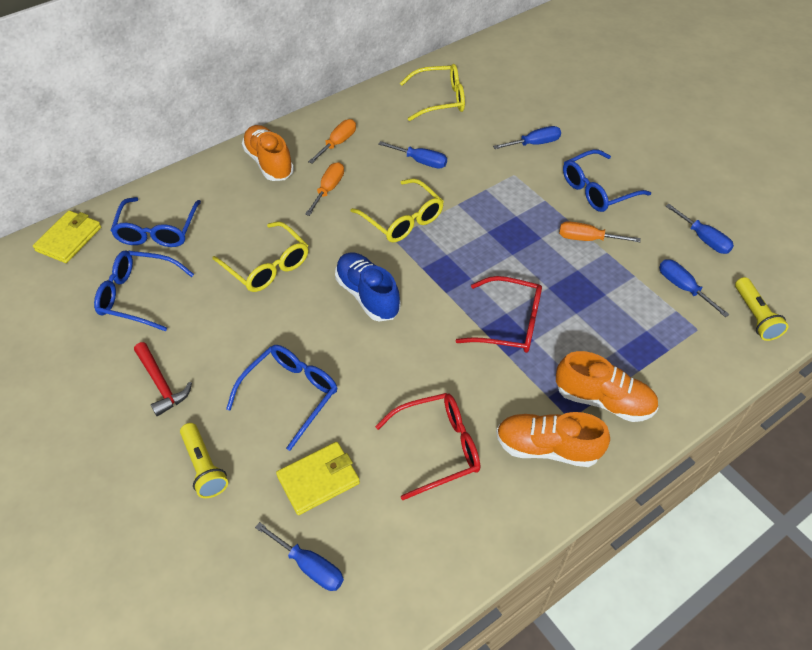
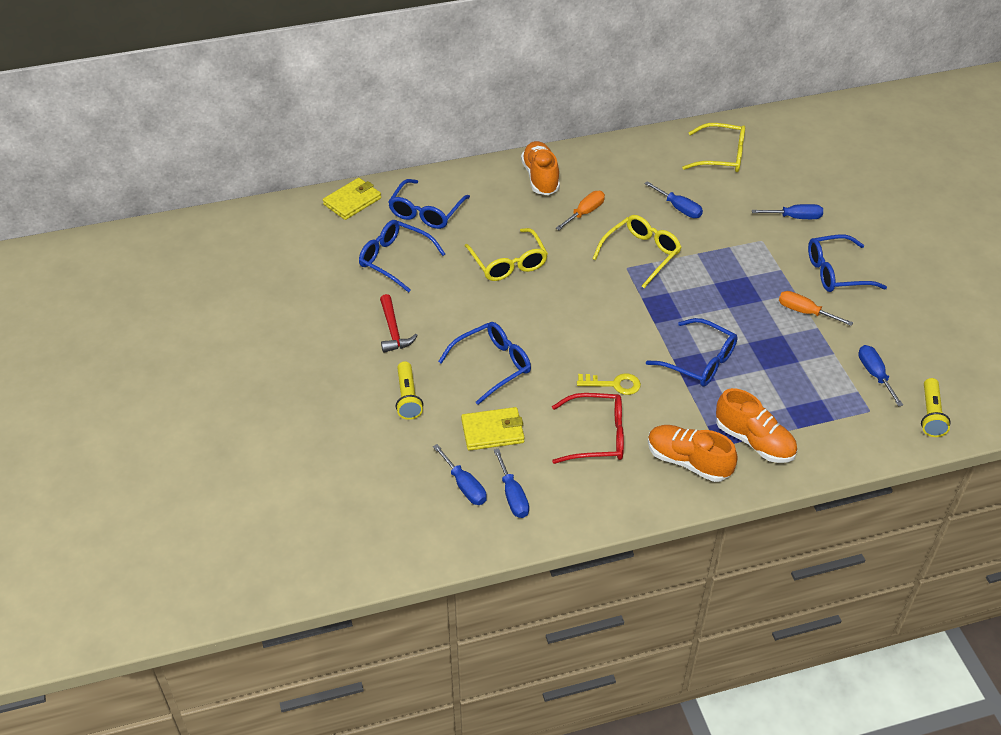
camera: 20 degrees right, 5 degrees down
(338, 143) = (609, 174): orange screwdriver -> none
(367, 295) = (585, 308): blue shoe -> none
(402, 219) = (641, 254): yellow glasses -> yellow glasses turned 120 degrees counterclockwise
(431, 377) = (613, 384): none -> yellow key
(509, 323) = (699, 361): red glasses -> blue glasses
(703, 239) = (917, 339): blue screwdriver -> blue screwdriver (512, 496)

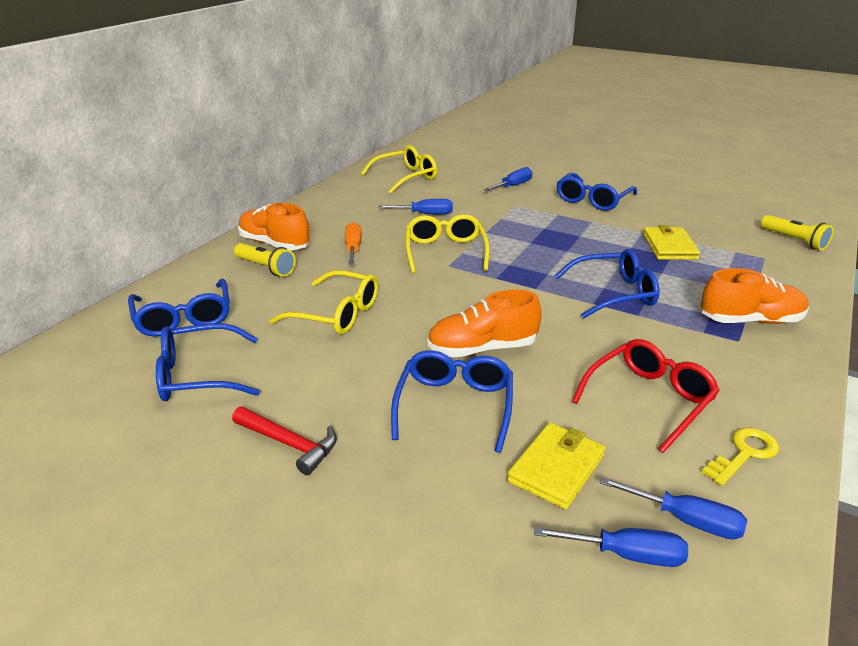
camera: 45 degrees left, 15 degrees down
(352, 201) = (69, 351): yellow wallet -> yellow wallet (669, 247)
(408, 397) = (410, 504): yellow flashlight -> yellow flashlight (266, 268)
(613, 384) = (585, 349): yellow key -> yellow key (744, 454)
(688, 461) = (745, 367): orange shoe -> orange shoe (482, 349)
(805, 312) = (617, 228): orange screwdriver -> none
(874, 374) = (723, 238): blue screwdriver -> none

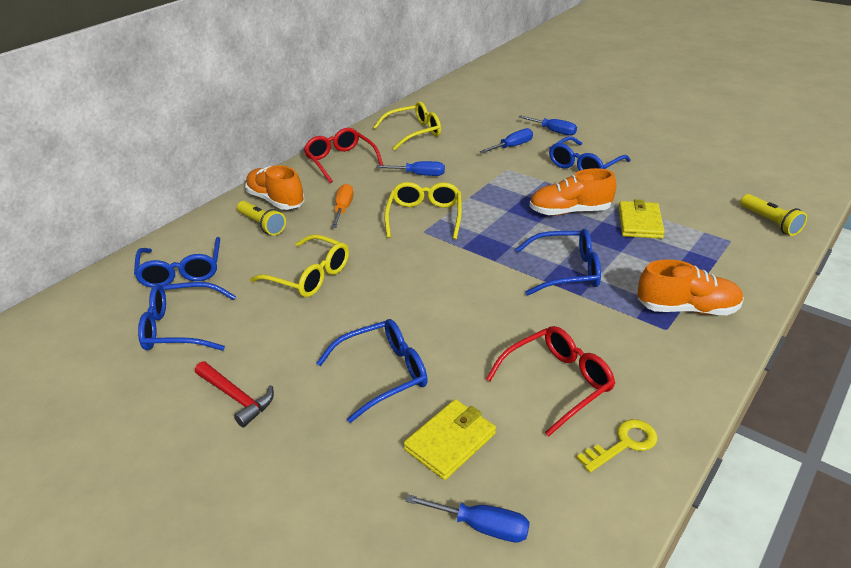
camera: 10 degrees right, 5 degrees up
(335, 205) = (340, 161): none -> red glasses
(454, 406) = (383, 374): blue glasses -> blue glasses turned 45 degrees clockwise
(482, 349) = (425, 320): orange shoe -> orange shoe (570, 211)
(686, 520) = (545, 501): blue screwdriver -> blue screwdriver (553, 131)

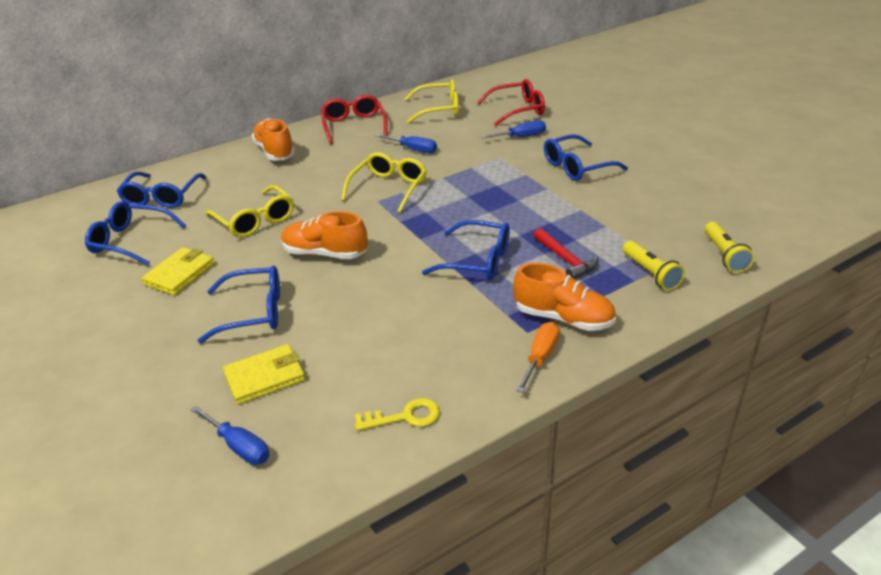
camera: 20 degrees right, 0 degrees up
(236, 397) = (133, 304): red hammer -> red hammer (566, 260)
(262, 225) = (249, 170): yellow flashlight -> yellow flashlight (650, 273)
(343, 208) = (325, 168): orange screwdriver -> orange screwdriver (540, 357)
(553, 131) = (574, 128): blue screwdriver -> none
(557, 383) = (389, 353): red glasses -> red glasses (517, 110)
(570, 211) = (526, 207): orange shoe -> orange shoe (325, 253)
(639, 223) = (586, 230): yellow wallet -> yellow wallet (180, 274)

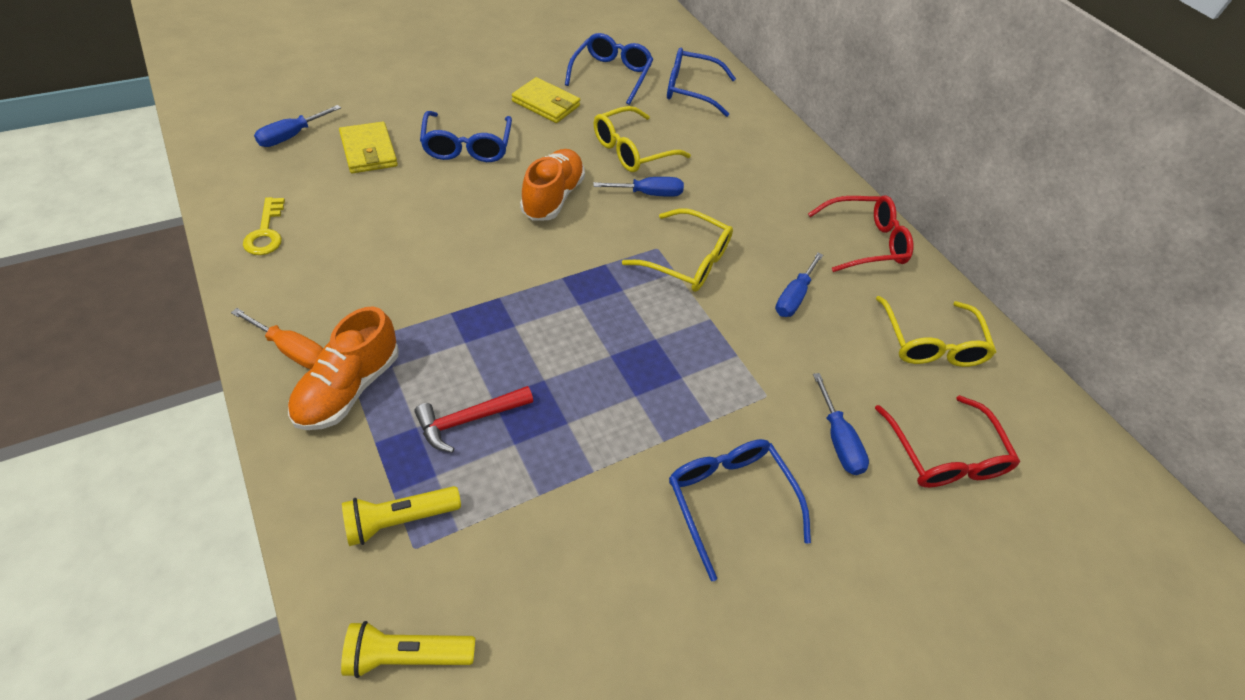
camera: 85 degrees right, 15 degrees up
(275, 152) = (788, 168): orange shoe -> none
(314, 208) = (649, 194): none -> blue screwdriver
(477, 260) = (497, 324): blue glasses -> none

